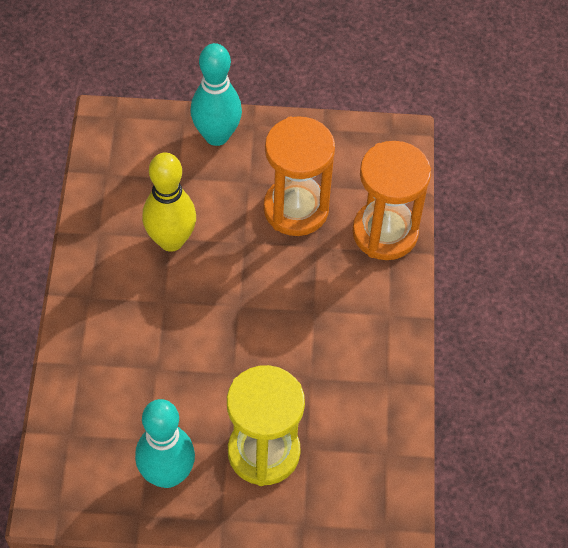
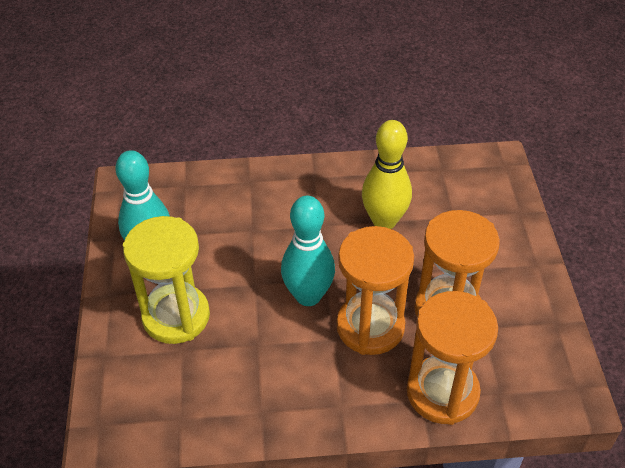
camera: 85 degrees right, 10 degrees down
(216, 136) = (512, 237): turquoise bowling pin -> turquoise bowling pin (308, 296)
(305, 276) = (370, 327): none -> orange hourglass

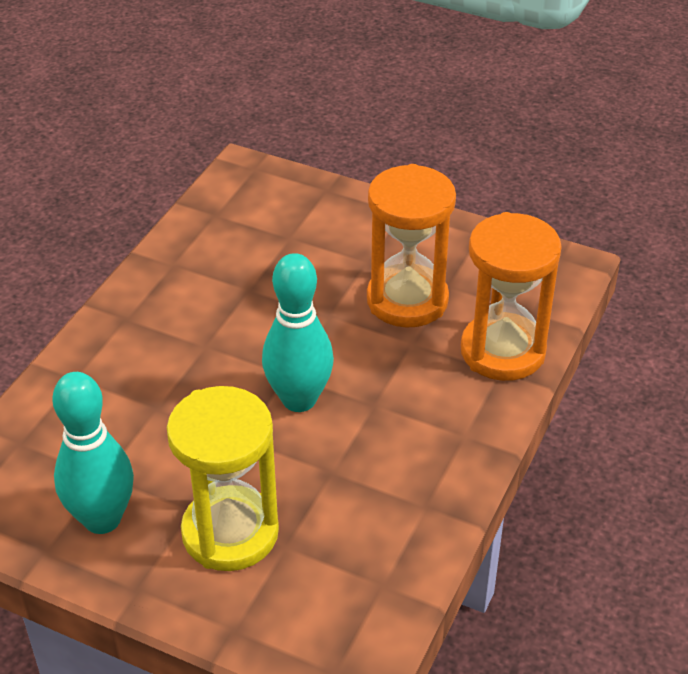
camera: 60 degrees left, 5 degrees down
(370, 327) = (382, 367): orange hourglass -> none
(384, 221) = (247, 291): yellow bowling pin -> none

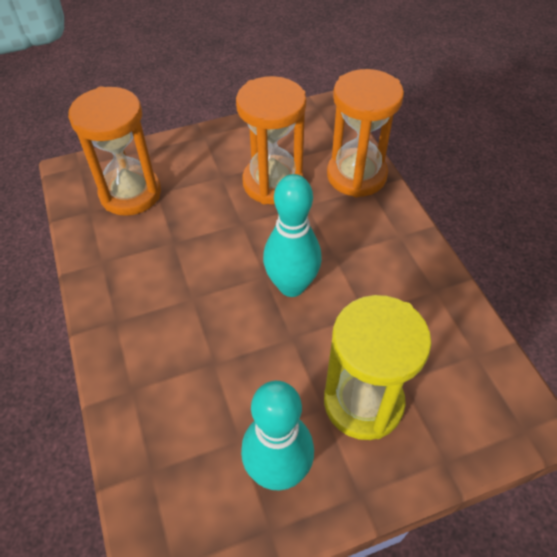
camera: 45 degrees left, 10 degrees up
(266, 222) = (130, 193): none -> orange hourglass

